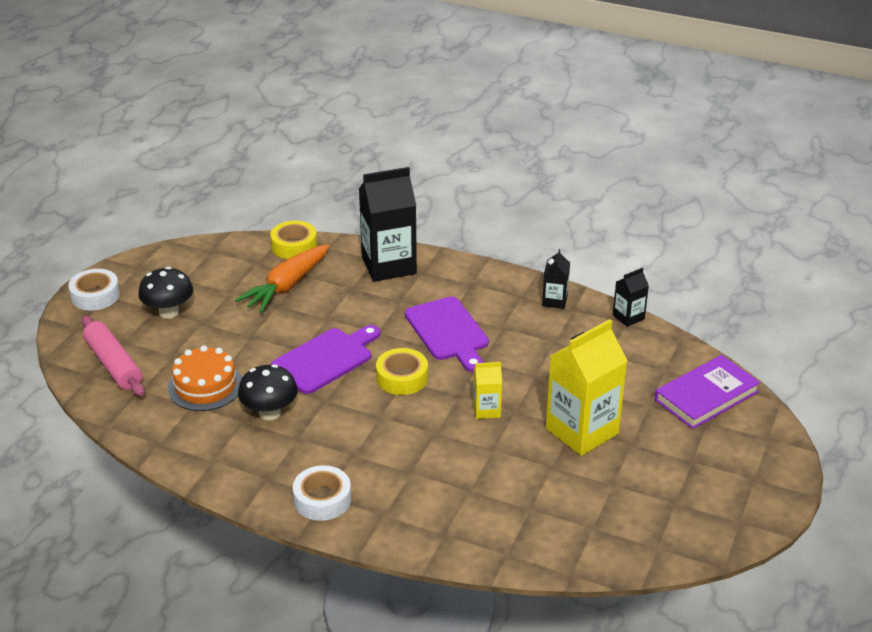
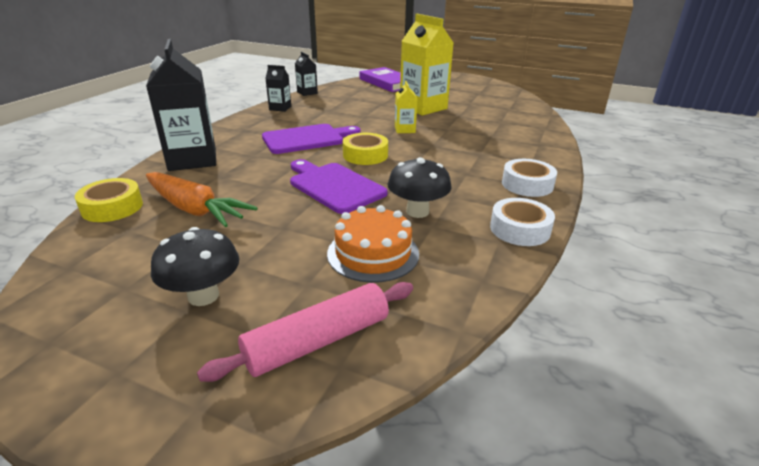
camera: 90 degrees left, 5 degrees down
(95, 295) = (104, 392): white tape -> white tape (520, 229)

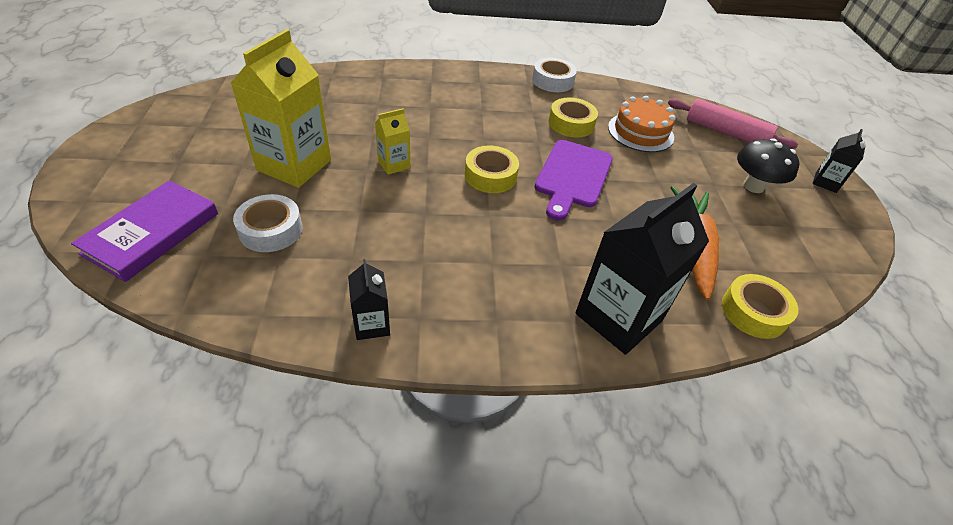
camera: 120 degrees left, 15 degrees up
(307, 93) = (258, 327): black carton -> black carton (825, 182)
(307, 139) = (479, 237): purple cutting board -> none
(417, 212) = (571, 123): black mushroom -> yellow tape
(527, 184) = (480, 80): white tape -> white tape (271, 230)

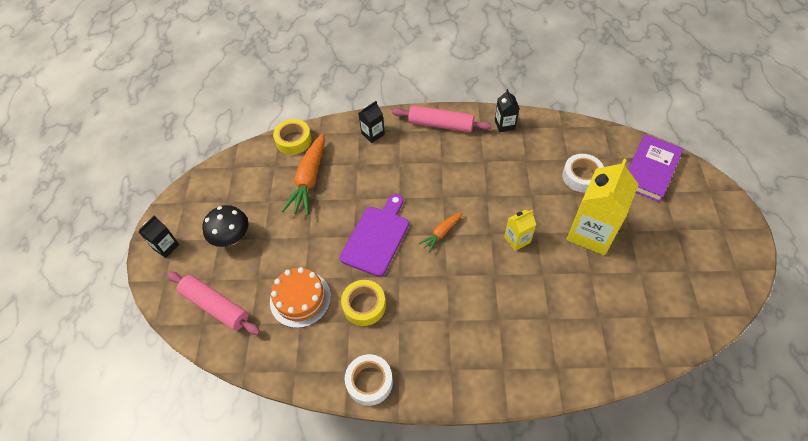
camera: 170 degrees left, 10 degrees up
(490, 176) = (441, 233): yellow tape -> orange carrot
(495, 330) = (441, 124): none -> pink rolling pin
(618, 317) = (373, 134): black carton -> black carton, size x0.49

